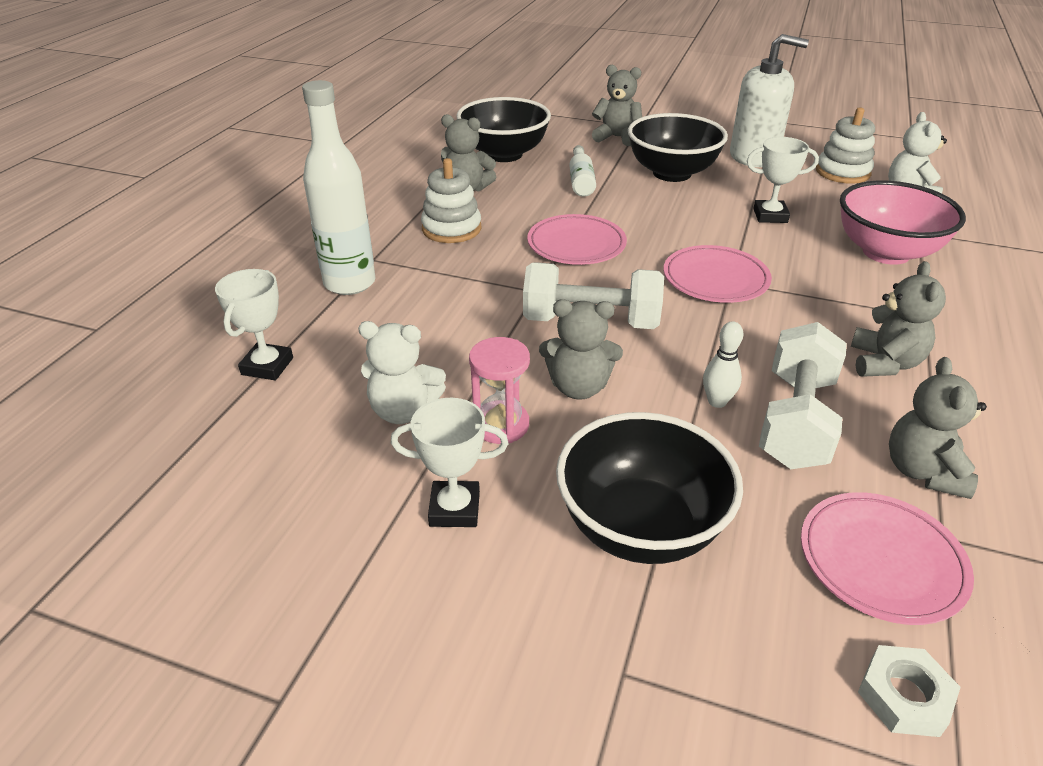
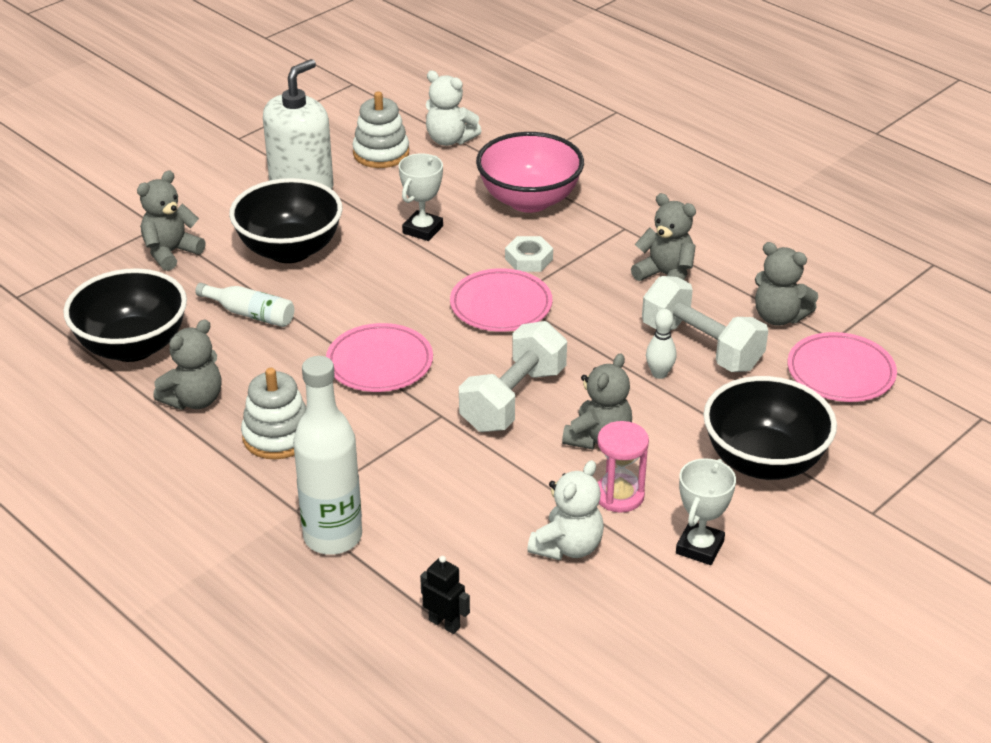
camera: 65 degrees left, 0 degrees up
(267, 366) = (444, 623): white trophy -> black robot
(904, 696) = (930, 411): white nut -> white nut (528, 259)

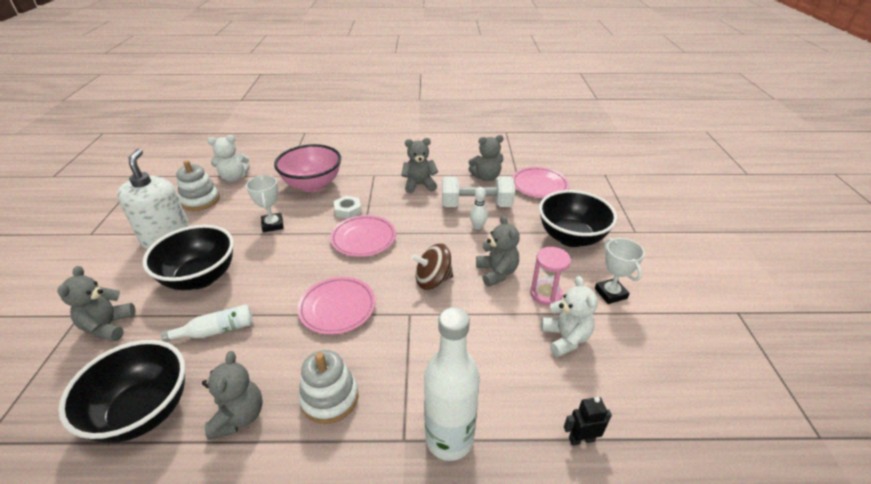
camera: 45 degrees left, 0 degrees up
(513, 399) = (433, 280): white dumbbell -> brown spinning top

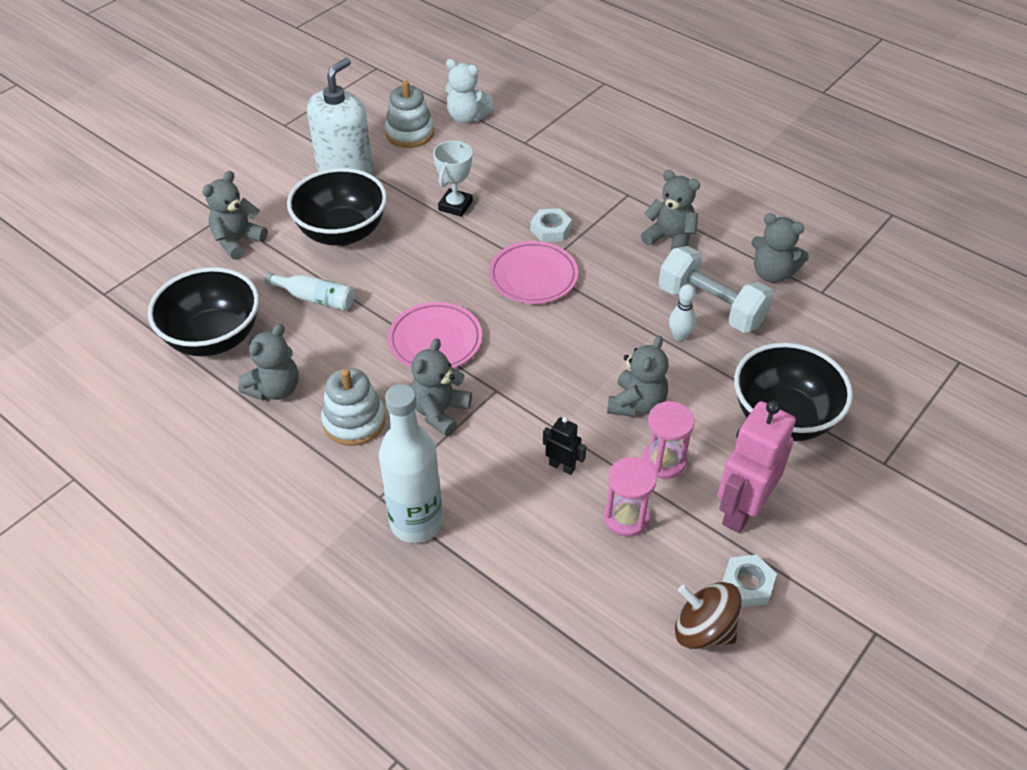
camera: 40 degrees right, 10 degrees up
(312, 185) = (543, 172): pink bowl -> none
(386, 350) = (440, 412): none -> grey teddy bear
(433, 280) = (557, 369): brown spinning top -> brown spinning top (703, 630)
(539, 185) = (833, 325): pink plate -> none
(565, 338) = (626, 517): white teddy bear -> pink hourglass
(581, 439) = (528, 606): black robot -> black robot (562, 466)
(610, 293) = (741, 509): white trophy -> pink robot
(662, 331) = (747, 584): none -> white nut

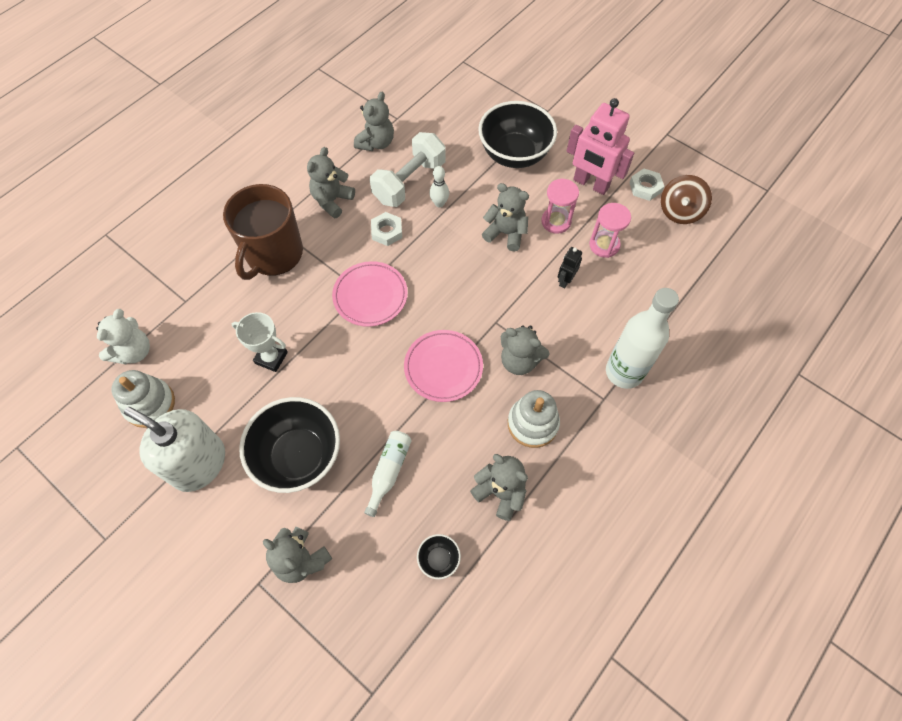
camera: 90 degrees left, 15 degrees up
(214, 338) = (439, 559): black bowl -> black bowl, size x0.42
(550, 229) = (312, 282): white nut -> white nut (387, 231)
(587, 197) = (273, 254): none -> brown mug

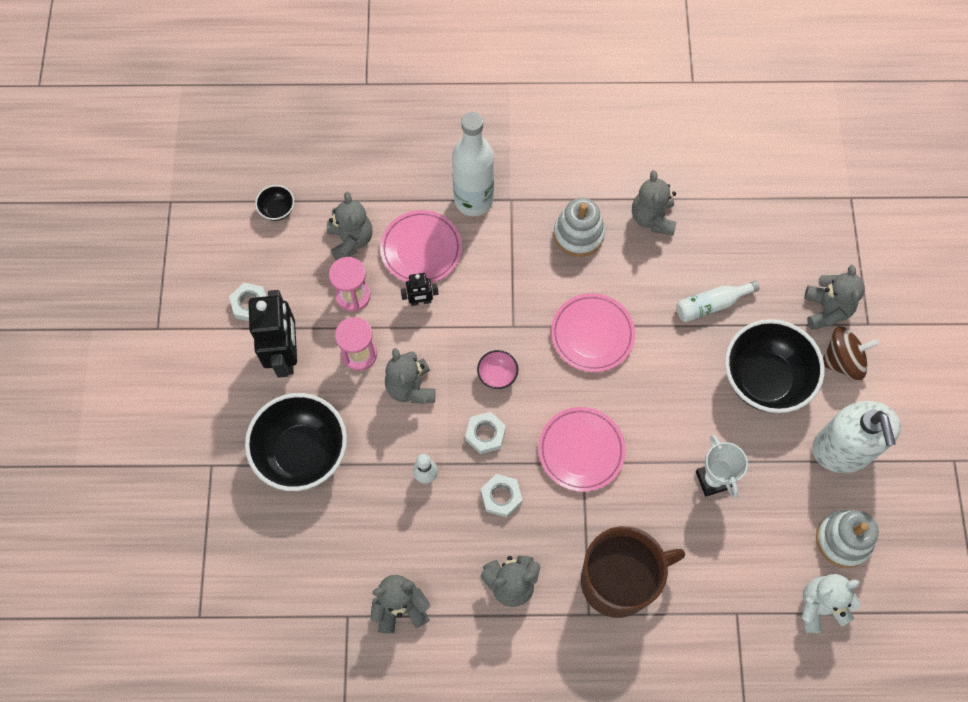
camera: 130 degrees left, 5 degrees up
(409, 182) = (423, 527): white dumbbell -> none
(434, 251) = (485, 434): none -> white nut
(439, 559) = (736, 222): black bowl -> black bowl (277, 210)
(468, 287) = (497, 375): none -> pink bowl
(519, 361) = (533, 281): grey teddy bear -> grey teddy bear (351, 240)
(590, 184) = (285, 355): pink robot -> black robot
(608, 308) = (421, 249): none -> pink plate
(680, 211) = (258, 258): brown spinning top -> brown spinning top (842, 361)

